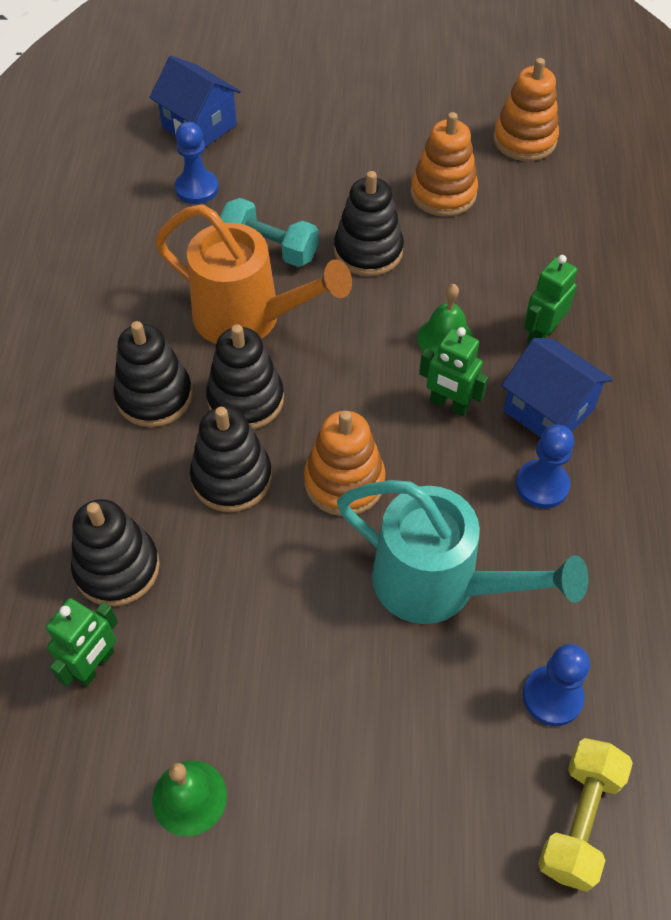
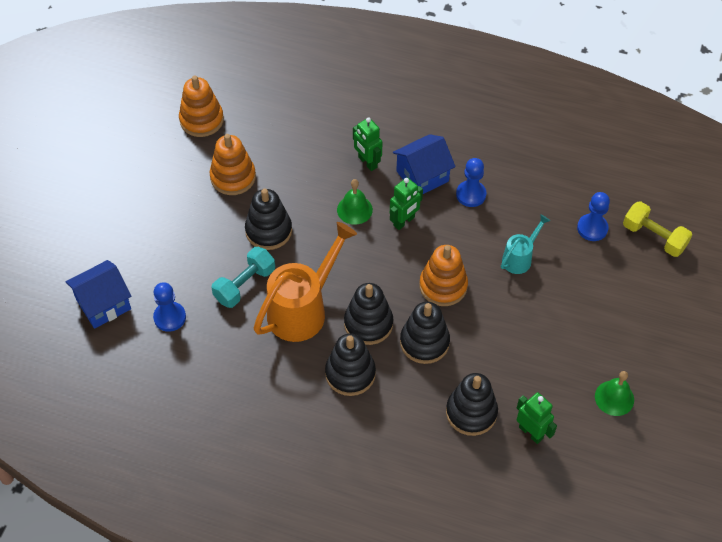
camera: 75 degrees left, 0 degrees up
(440, 585) = (520, 258): turquoise watering can -> turquoise watering can, size x0.52

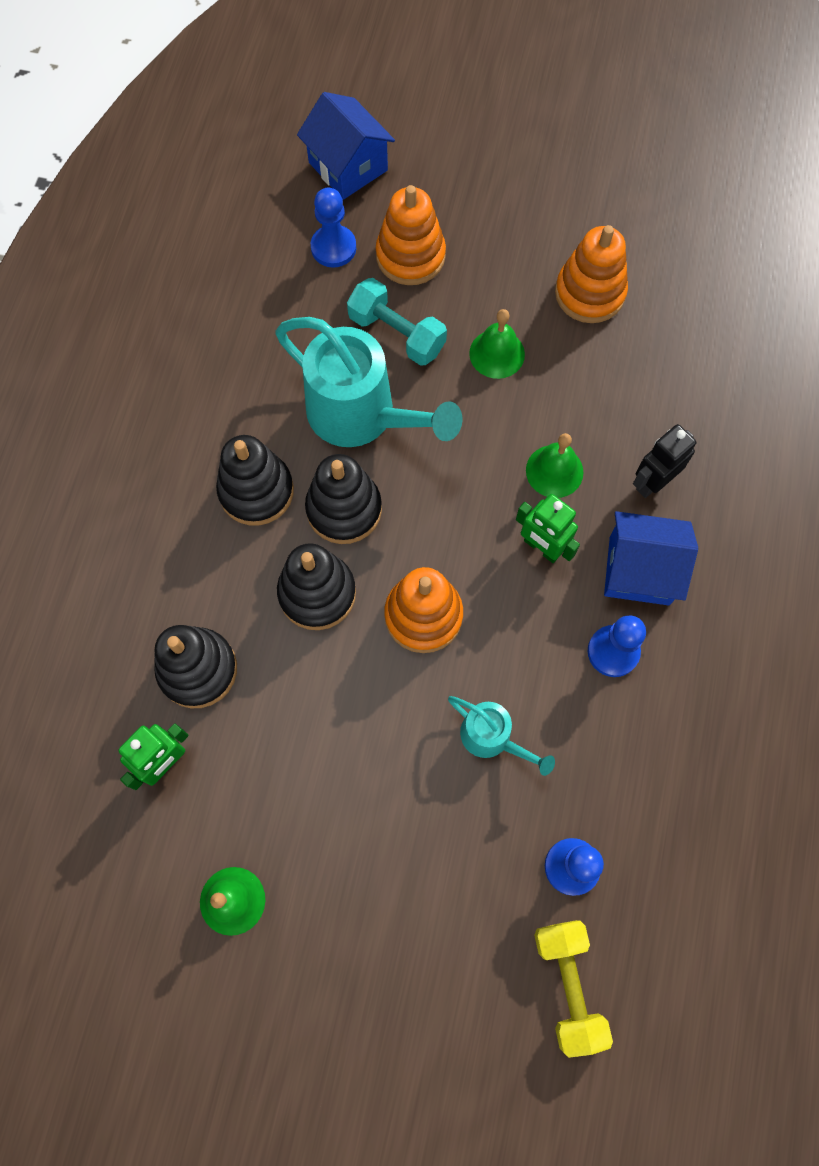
camera: 85 degrees right, 15 degrees up
(201, 120) = (692, 236): orange stacking toy -> orange stacking toy (410, 256)
(268, 231) = (497, 353): black stacking toy -> green bell
(303, 309) = (362, 416): orange watering can -> turquoise watering can
(367, 162) = (652, 482): green robot -> black robot
(422, 176) = (639, 570): blue house -> blue house turned 45 degrees counterclockwise
(654, 237) = (568, 984): yellow dumbbell -> yellow dumbbell turned 45 degrees counterclockwise

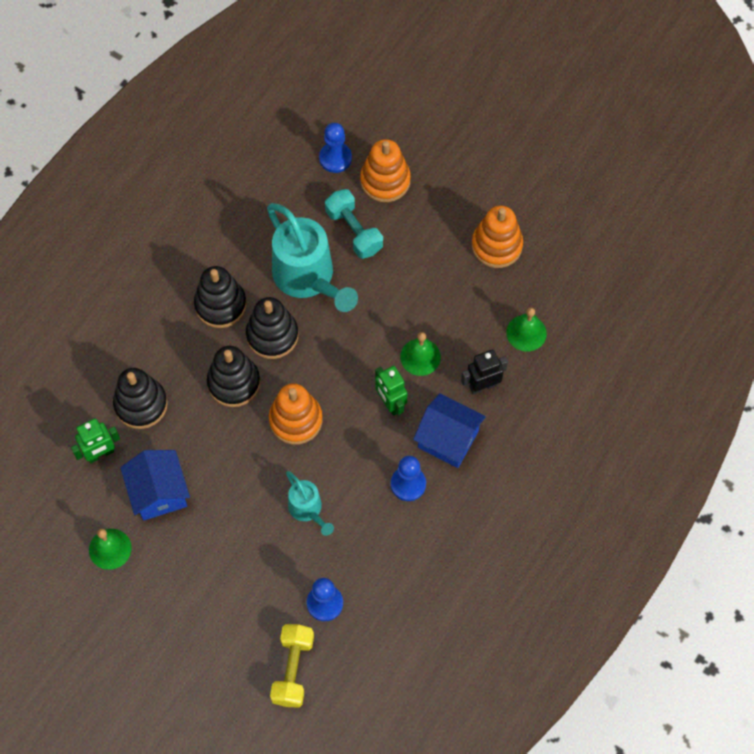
camera: 20 degrees right, 5 degrees down
(348, 166) = (368, 104): blue house -> blue house (159, 493)
(497, 353) = (415, 266): green bell -> green bell (526, 333)

